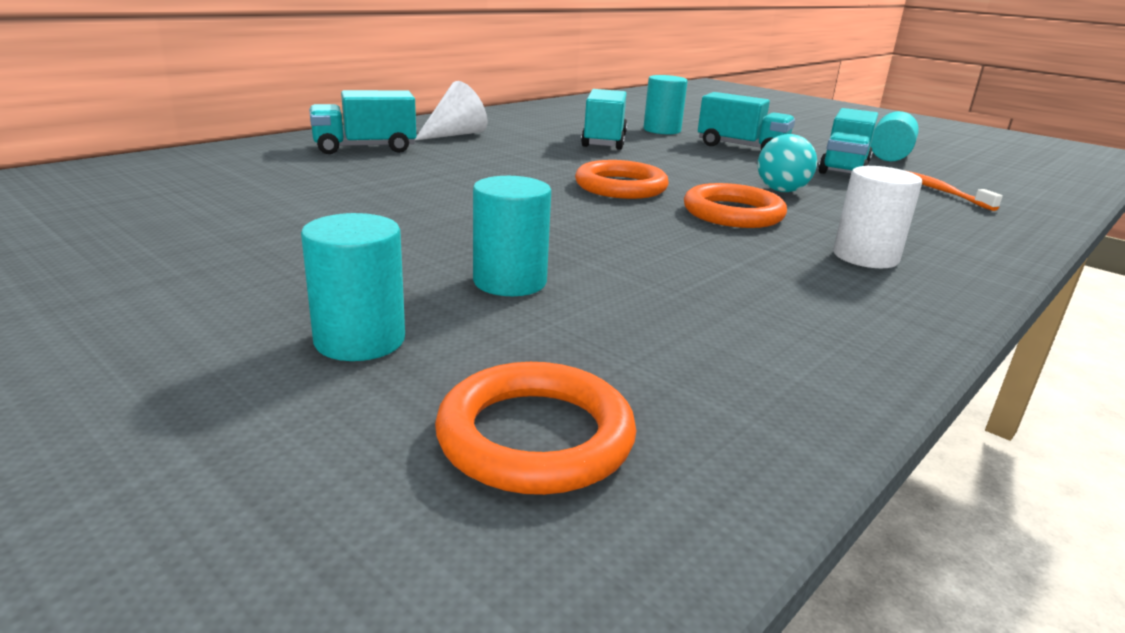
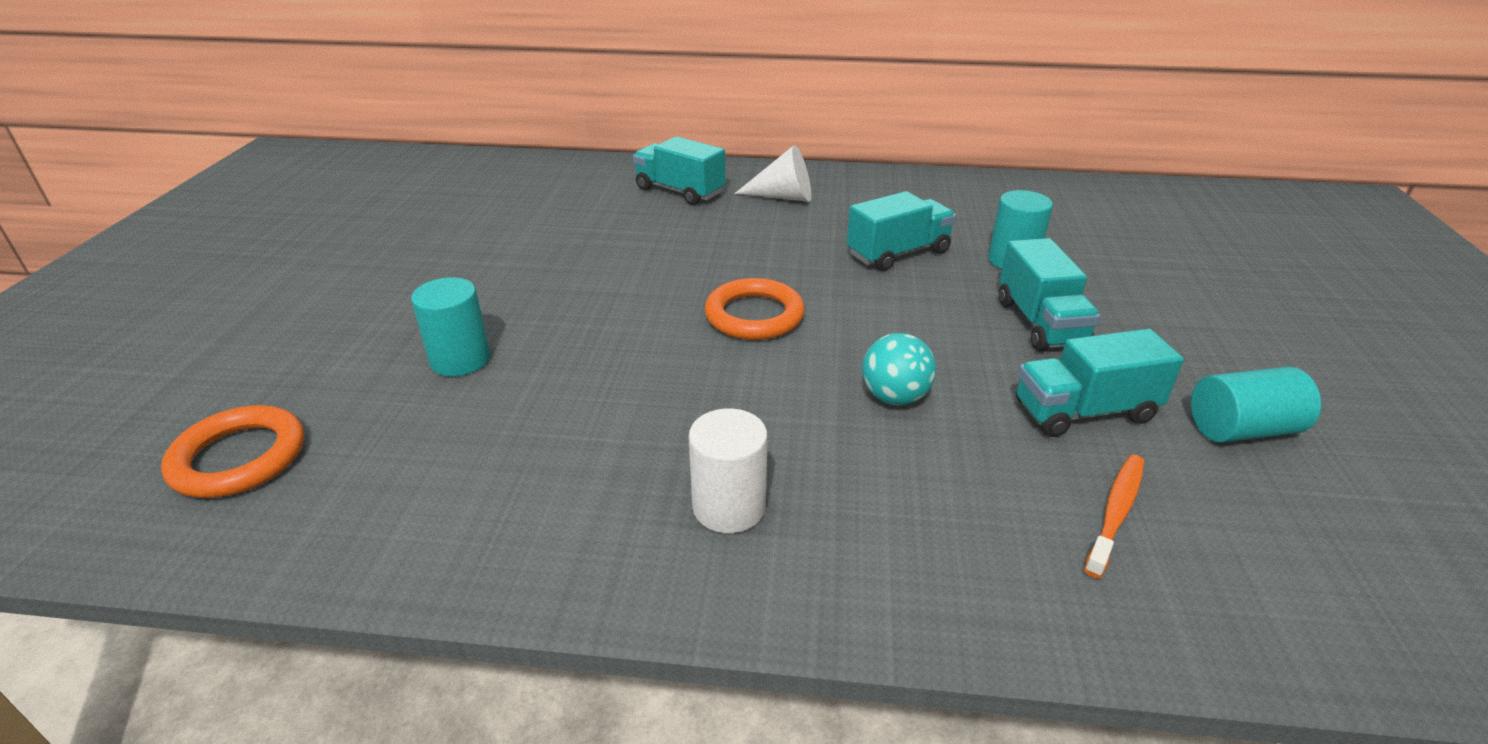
camera: 55 degrees right, 10 degrees up
(360, 340) = (323, 354): turquoise cylinder -> none
(733, 213) = (762, 394): orange ring -> none

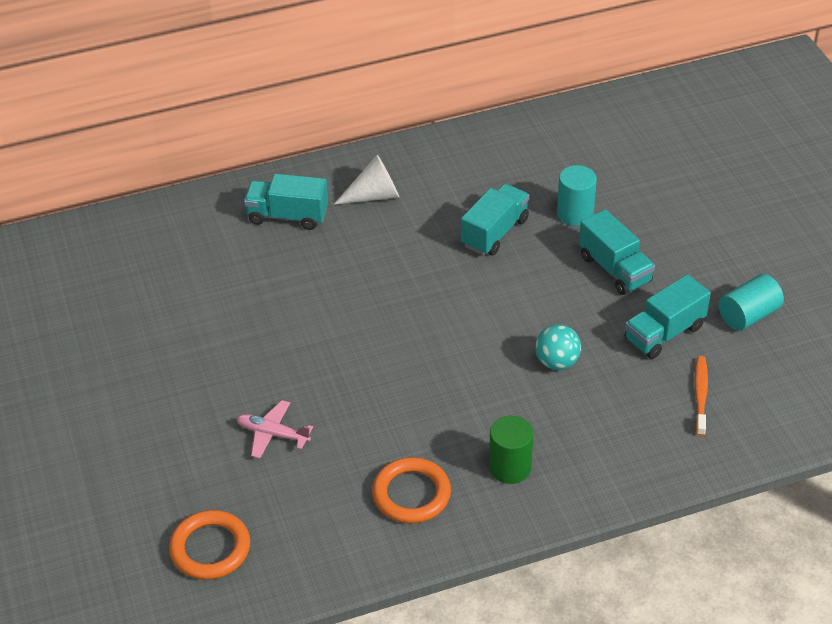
camera: 25 degrees left, 10 degrees up
(460, 360) = (272, 434): turquoise cylinder -> pink plane
(729, 507) = (510, 467): white cylinder -> green cylinder
(754, 315) = (434, 327): orange ring -> orange ring (411, 494)

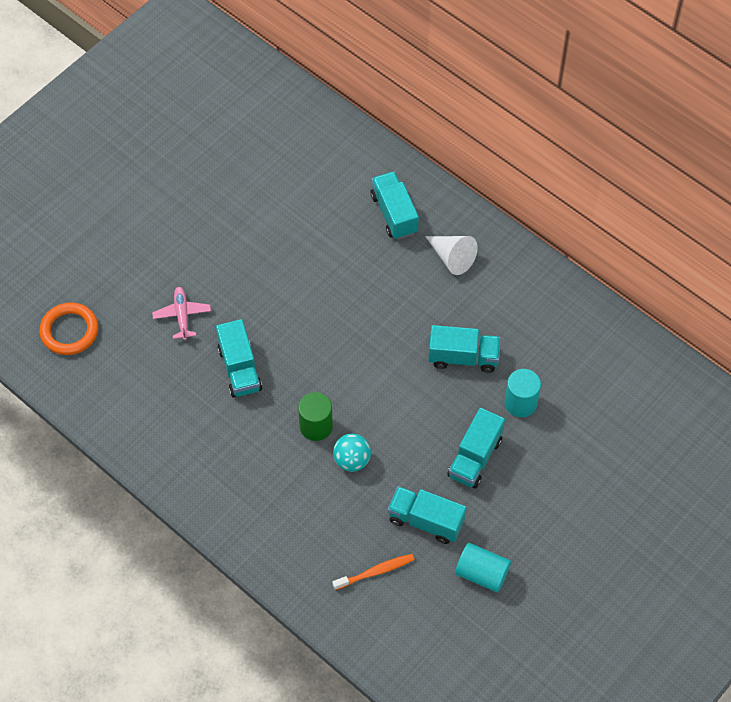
camera: 60 degrees right, 15 degrees up
(379, 410) = (239, 369): none -> turquoise truck
(411, 494) = (176, 425): orange ring -> none
(510, 467) = (234, 474): green cylinder -> green cylinder (316, 426)

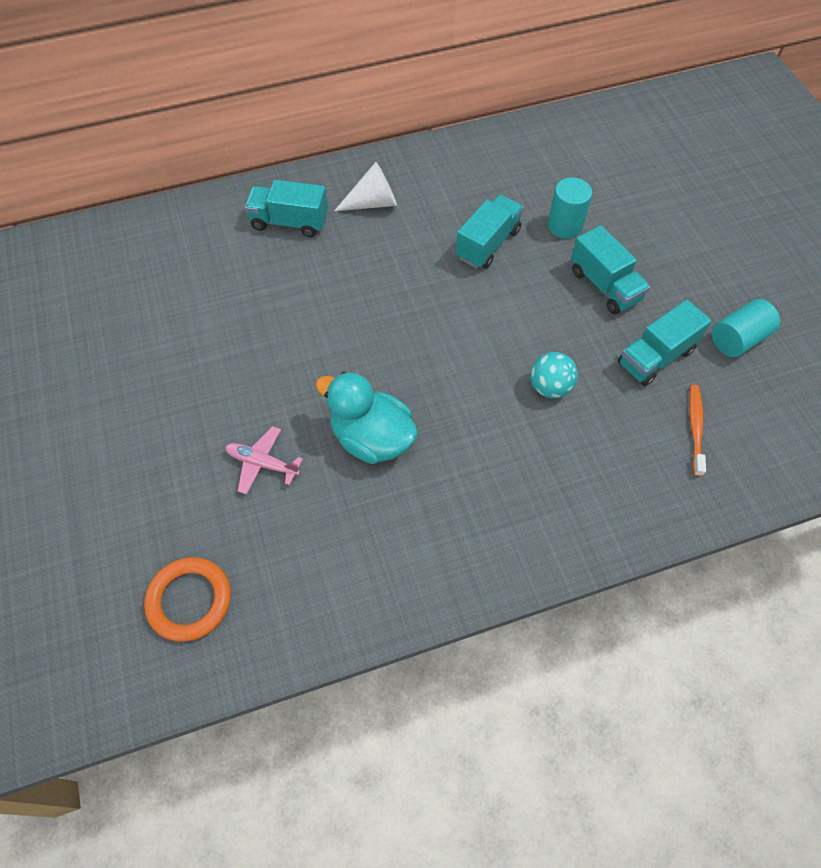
camera: 60 degrees left, 0 degrees up
(239, 369) = (372, 438): turquoise truck -> turquoise duck
(316, 426) = (489, 400): green cylinder -> none

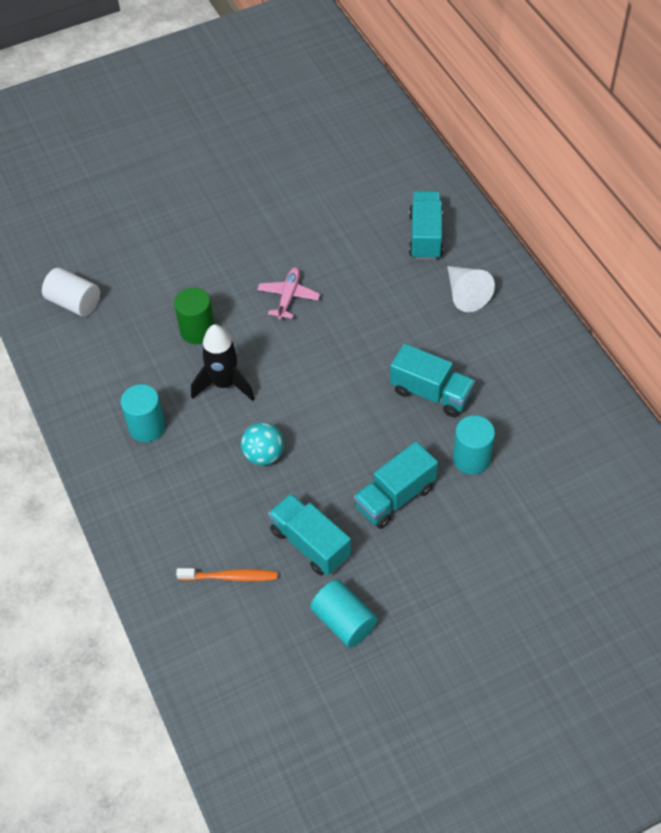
camera: 85 degrees right, 5 degrees down
(189, 600) = (57, 246): orange ring -> none
(262, 463) = (169, 265): pink plane -> pink plane (288, 297)
(297, 578) = (74, 303): none -> white cylinder
(372, 438) = (197, 330): turquoise duck -> green cylinder
(452, 416) = (224, 384): none -> black rocket
(503, 499) = (147, 427): none -> turquoise cylinder

